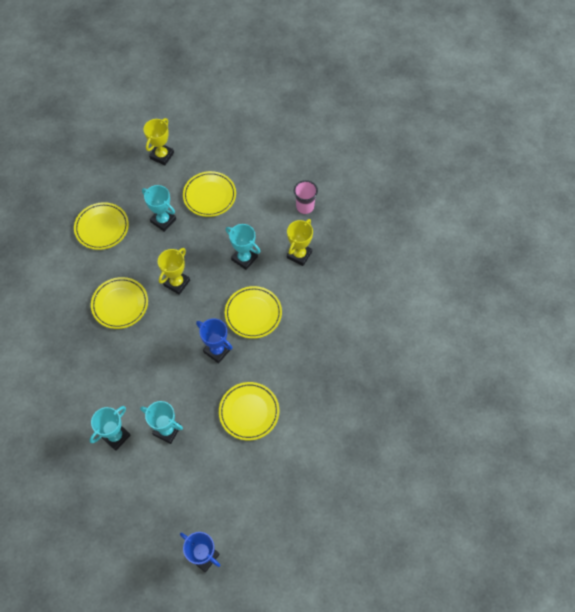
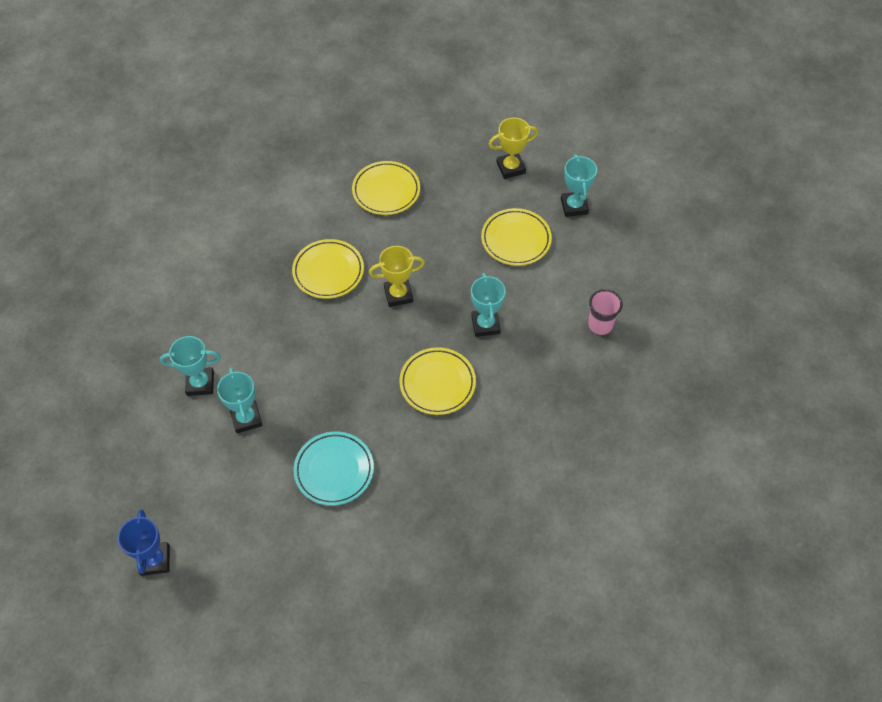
camera: 45 degrees right, 5 degrees down
(163, 220) = (447, 228): turquoise trophy -> turquoise trophy (574, 206)
(217, 350) = (367, 387): blue trophy -> none
(249, 412) = (334, 470): yellow plate -> turquoise plate
(299, 255) = (543, 366): yellow trophy -> none

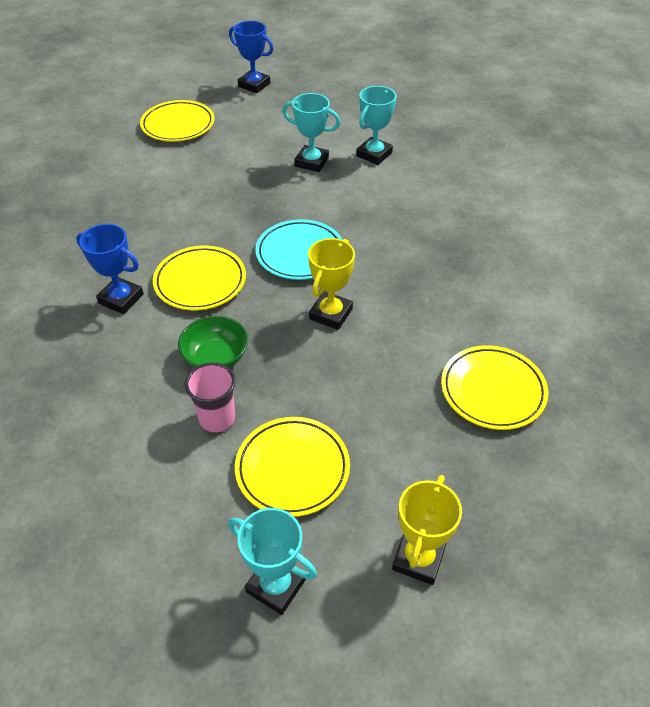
camera: 130 degrees right, 10 degrees down
(328, 271) = (416, 280): yellow plate -> yellow plate (178, 125)
(334, 470) = (207, 182): turquoise plate -> turquoise plate (300, 253)
(485, 325) = (216, 358): turquoise trophy -> green bowl
(493, 414) = (121, 299): none -> blue trophy
(600, 325) = (89, 460): pink cup -> pink cup (217, 419)

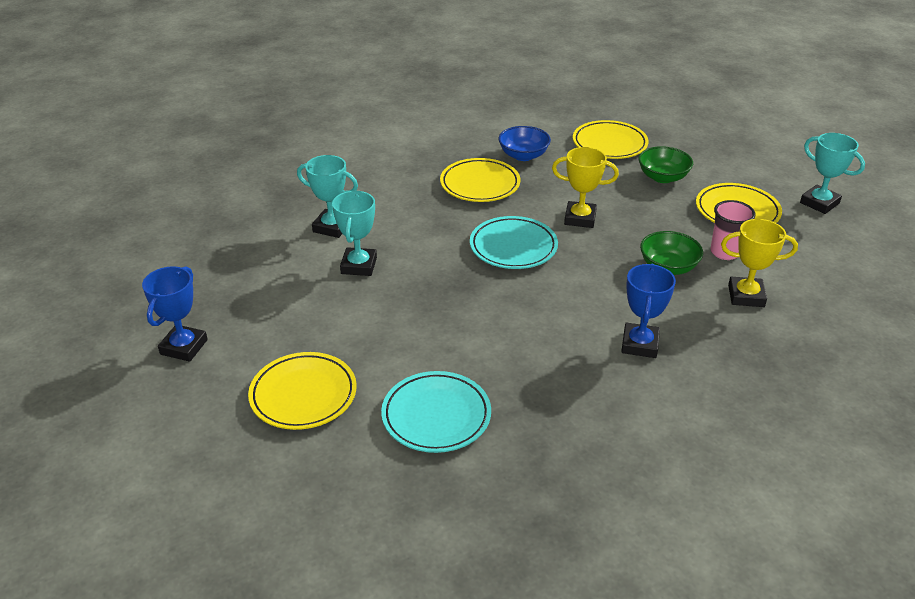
camera: 105 degrees left, 10 degrees down
(120, 175) = (436, 416): none -> turquoise plate
(200, 282) = (585, 298): yellow plate -> yellow plate (480, 184)
(276, 585) = (819, 203): turquoise trophy -> turquoise trophy turned 60 degrees counterclockwise
(395, 419) = (662, 177): none -> green bowl
(418, 558) = (756, 159): yellow trophy -> yellow trophy (746, 296)
(476, 301) = (523, 155): none -> blue bowl

